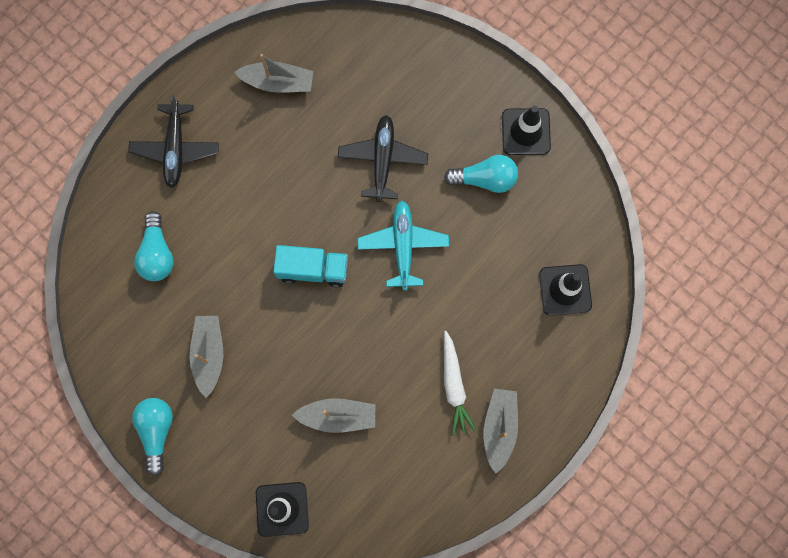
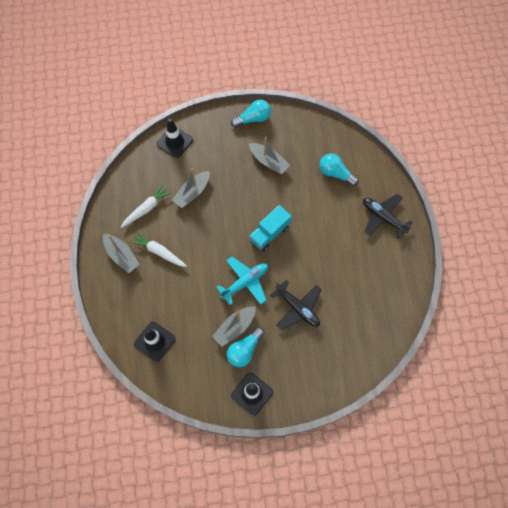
camera: 130 degrees right, 10 degrees down
(156, 431) = (253, 119): turquoise light bulb -> turquoise light bulb turned 60 degrees counterclockwise
(278, 82) = (382, 290): grey boat -> grey boat (235, 327)
(403, 246) = (245, 282): turquoise plane -> turquoise plane turned 75 degrees counterclockwise
(410, 456) = (146, 208): none -> white carrot

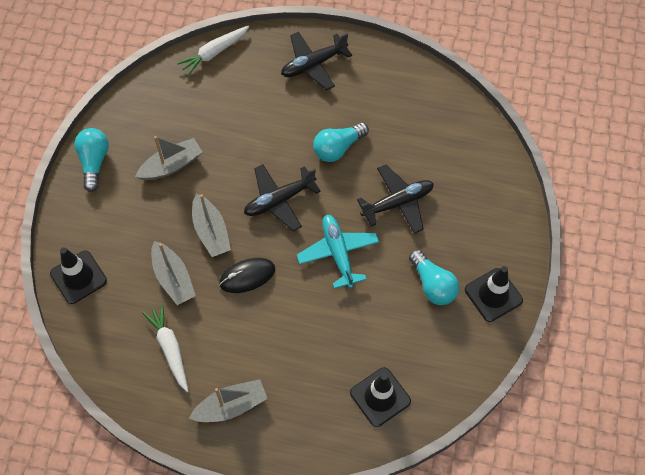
camera: 70 degrees left, 5 degrees down
(159, 252) = (247, 351): white carrot -> white carrot (214, 53)
(209, 234) = (247, 276): none -> black mouse
(235, 327) = (397, 286): grey boat -> grey boat (211, 231)
(269, 233) = (279, 200): turquoise truck -> black plane
(335, 173) = (227, 94): turquoise light bulb -> turquoise light bulb (338, 148)

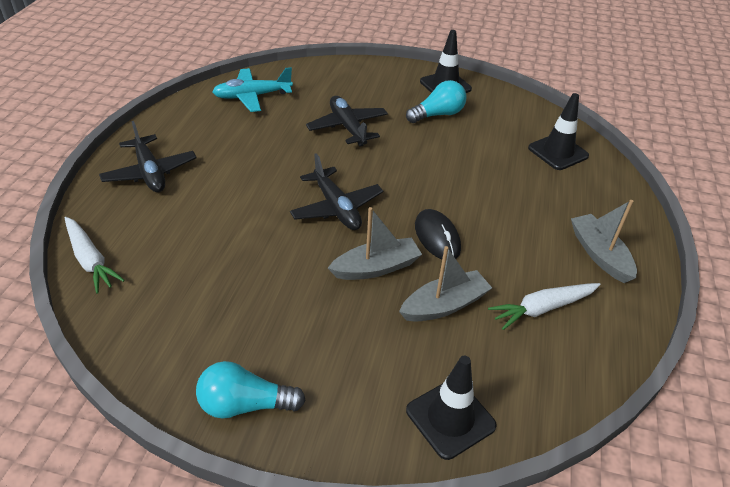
camera: 90 degrees left, 20 degrees down
(171, 165) = (269, 307): grey boat -> none
(338, 148) = (273, 161): turquoise light bulb -> none
(338, 253) = (406, 168): turquoise plane -> turquoise plane (252, 96)

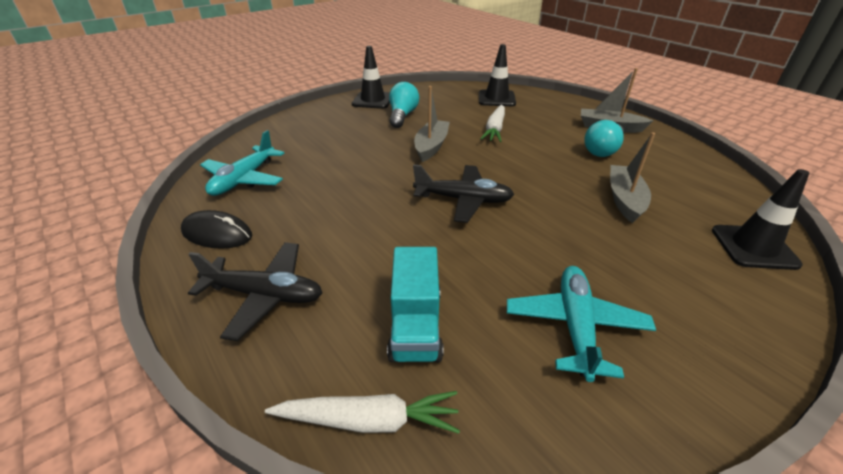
camera: 50 degrees left, 5 degrees down
(174, 245) = (415, 325): none -> turquoise truck
(233, 321) = (575, 326): none -> turquoise plane
(245, 404) = (706, 366): turquoise light bulb -> turquoise light bulb (602, 150)
(347, 127) = (364, 153): black plane -> none
(376, 267) = (558, 211): grey boat -> grey boat (431, 146)
(437, 237) = (544, 172): black mouse -> black mouse (217, 234)
(542, 308) = (650, 165): white carrot -> white carrot (494, 129)

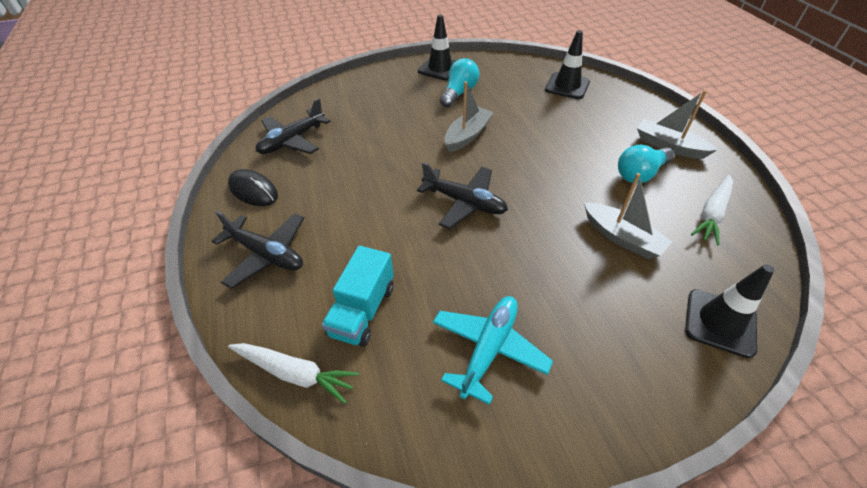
camera: 20 degrees right, 10 degrees up
(244, 179) = (292, 140): turquoise plane -> black plane
(494, 129) = (541, 126): white carrot -> white carrot (712, 214)
(624, 199) = (622, 237): grey boat -> grey boat turned 105 degrees clockwise

